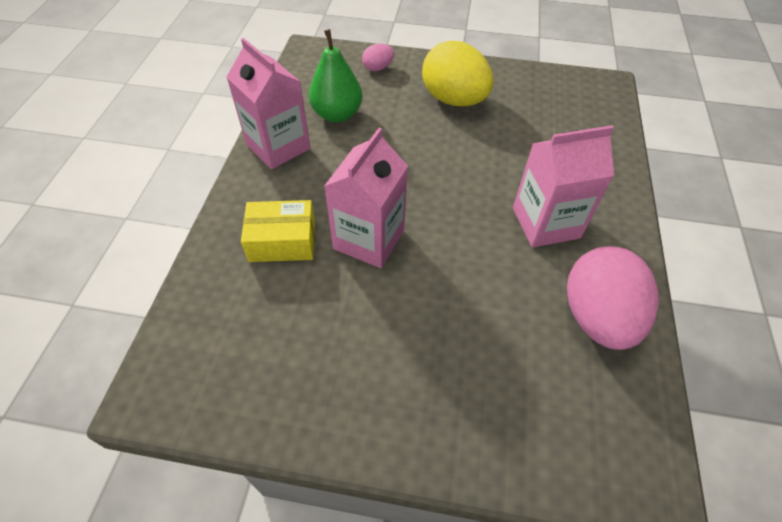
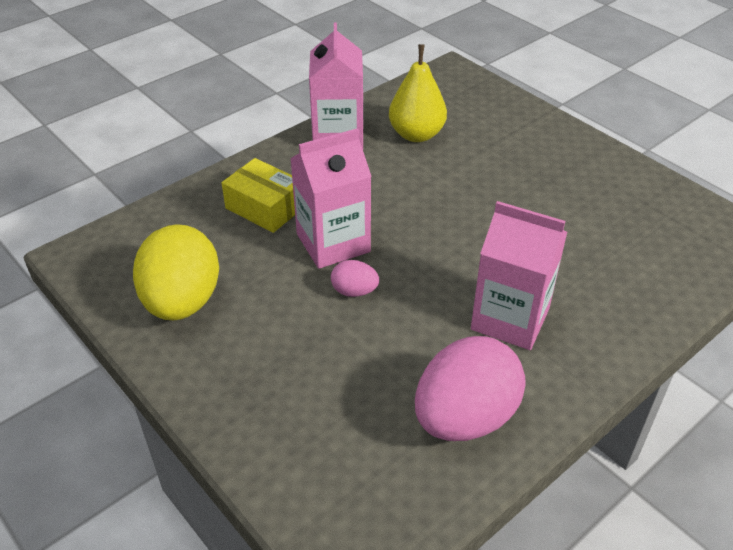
camera: 40 degrees right, 10 degrees down
(337, 114) = (416, 134): green pear -> yellow pear
(378, 68) = (500, 112): pink egg -> pink egg (354, 291)
(454, 100) = (545, 172): yellow egg -> yellow egg (182, 302)

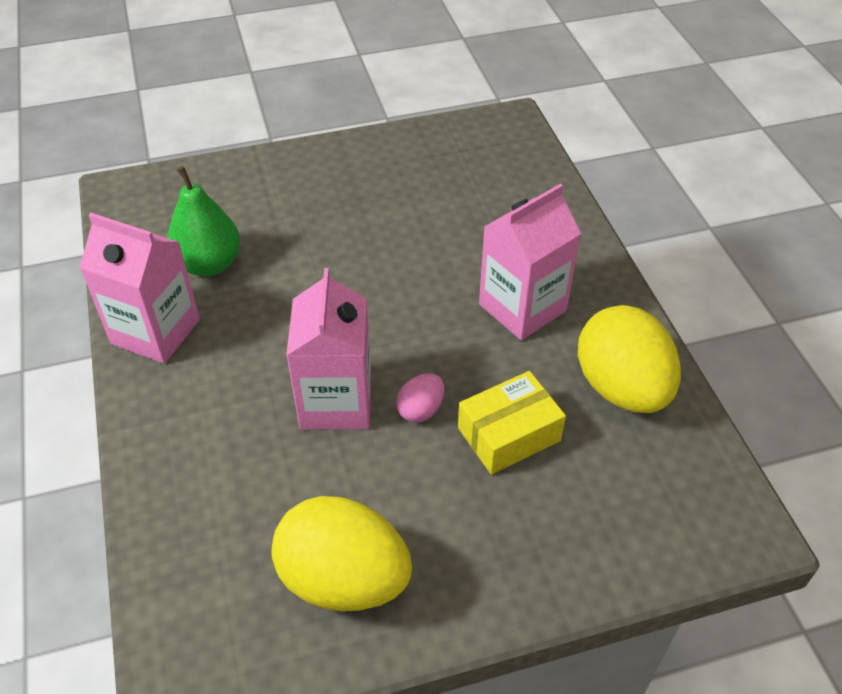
camera: 65 degrees left, 5 degrees up
(265, 207) = (232, 444): yellow box -> yellow box (509, 434)
(416, 134) = (209, 264): yellow pear -> green pear
(465, 417) = (621, 388): pink egg -> yellow egg

